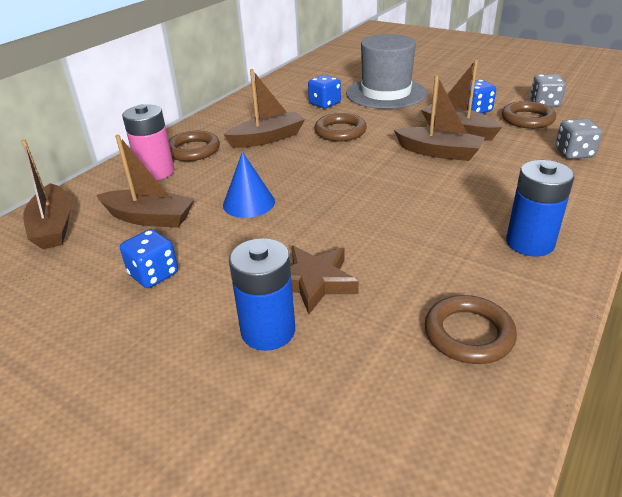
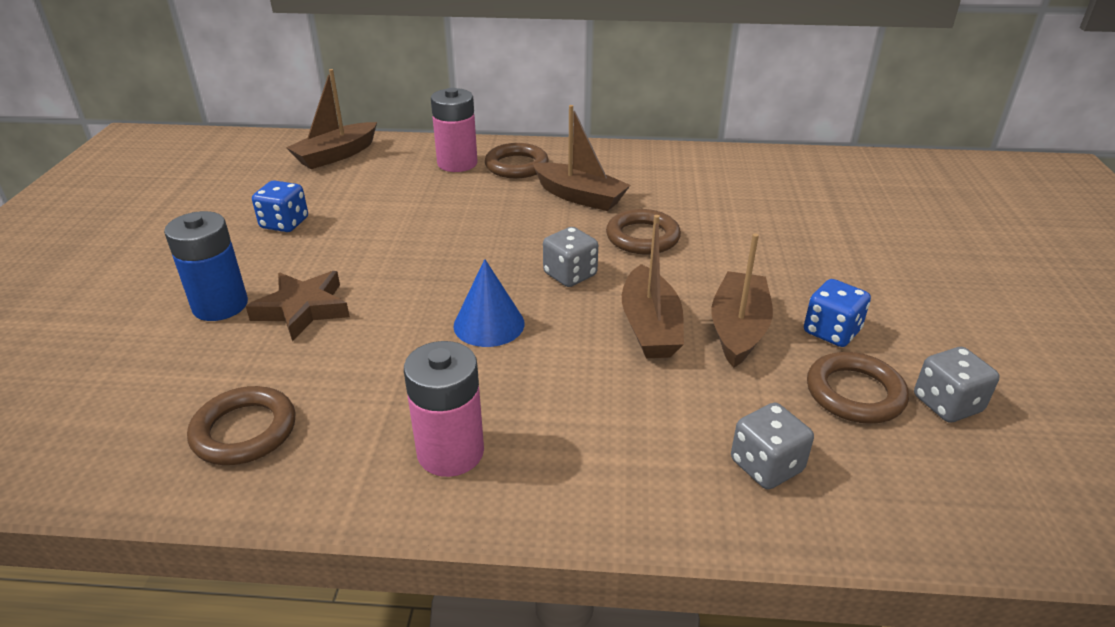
camera: 60 degrees right, 0 degrees up
(149, 218) = (372, 190): brown boat -> none
(249, 203) = (429, 230): blue cone -> blue cone (489, 324)
(324, 104) = (713, 205): blue dice -> none
(362, 163) = (570, 275): none -> grey dice
(386, 93) = (801, 240): grey hat -> none
(530, 243) = (450, 452): blue battery -> pink battery

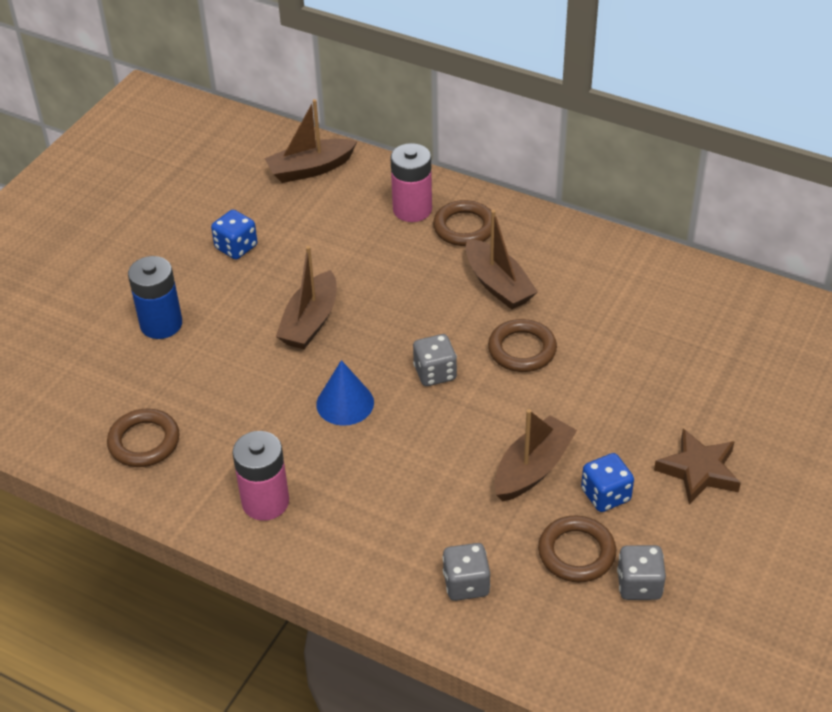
camera: 25 degrees right, 10 degrees up
(303, 309) = (217, 346): brown star -> brown star (698, 471)
(650, 327) = (465, 444): brown boat -> brown boat (310, 322)

